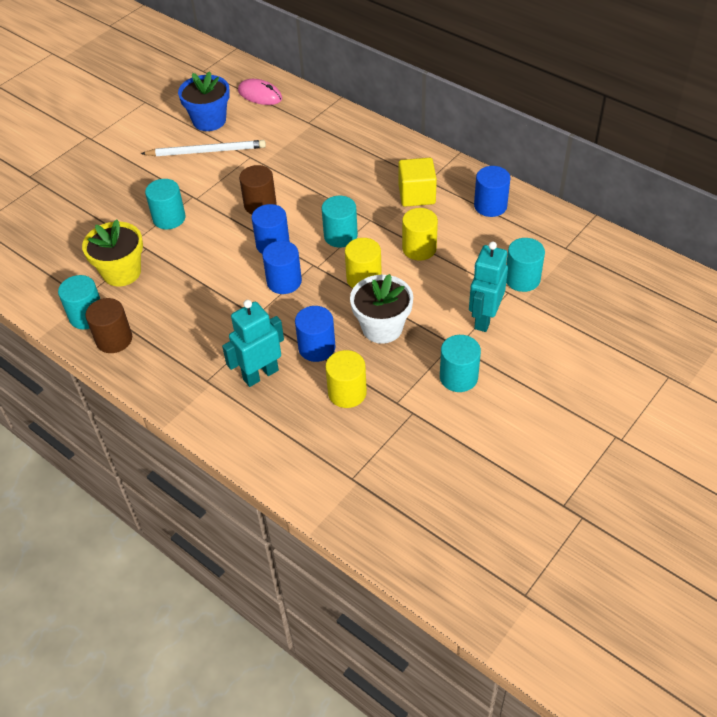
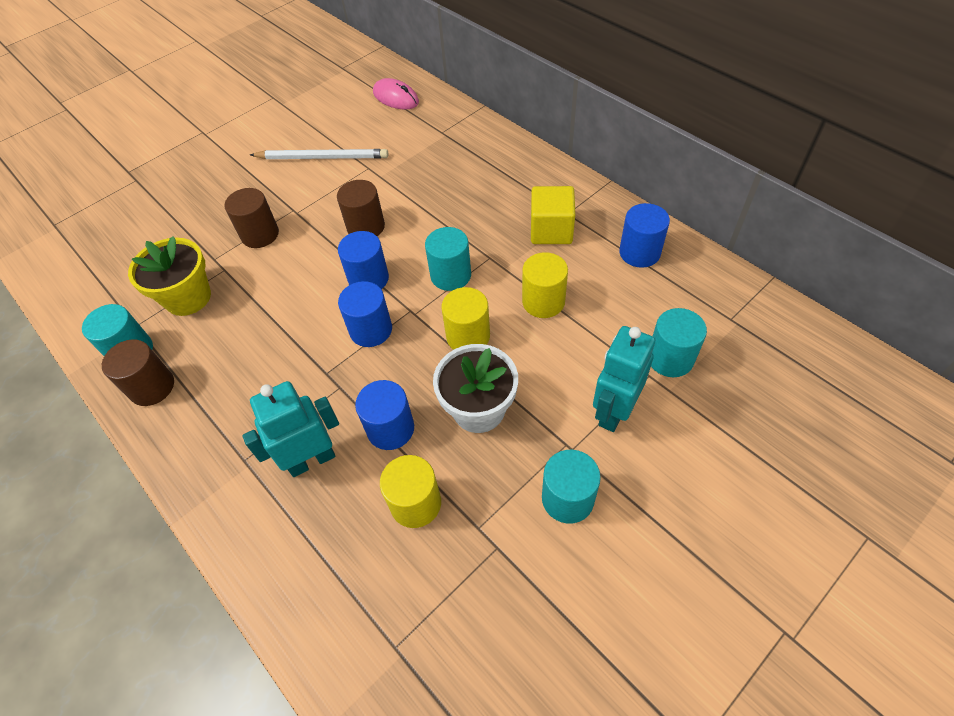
camera: 10 degrees right, 5 degrees up
(169, 218) = (260, 234): turquoise cylinder -> brown cylinder
(209, 120) = (334, 123): blue flower pot -> none

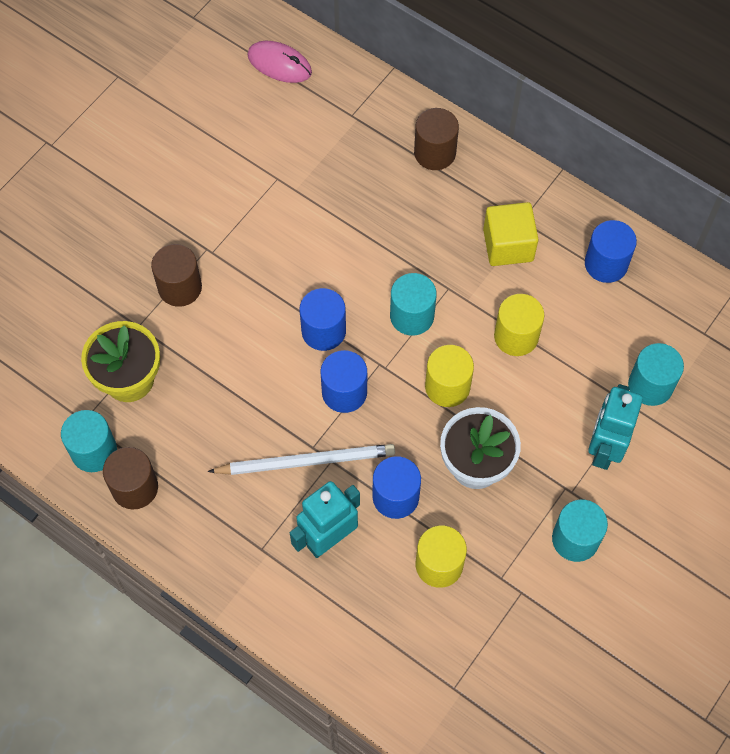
camera: 15 degrees left, 10 degrees up
(322, 157) = (216, 168): white pencil -> white pencil (306, 461)
(366, 227) = (300, 263): brown cylinder -> brown cylinder (434, 153)

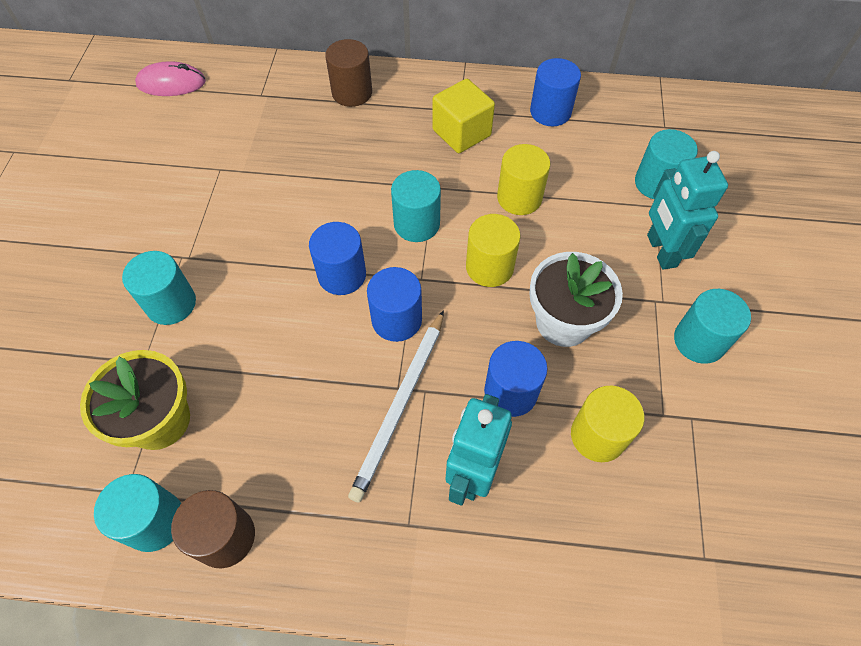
camera: 30 degrees left, 5 degrees down
(180, 287) = (171, 304): brown cylinder -> turquoise cylinder
(306, 461) = (400, 405): white pencil -> white pencil turned 150 degrees clockwise

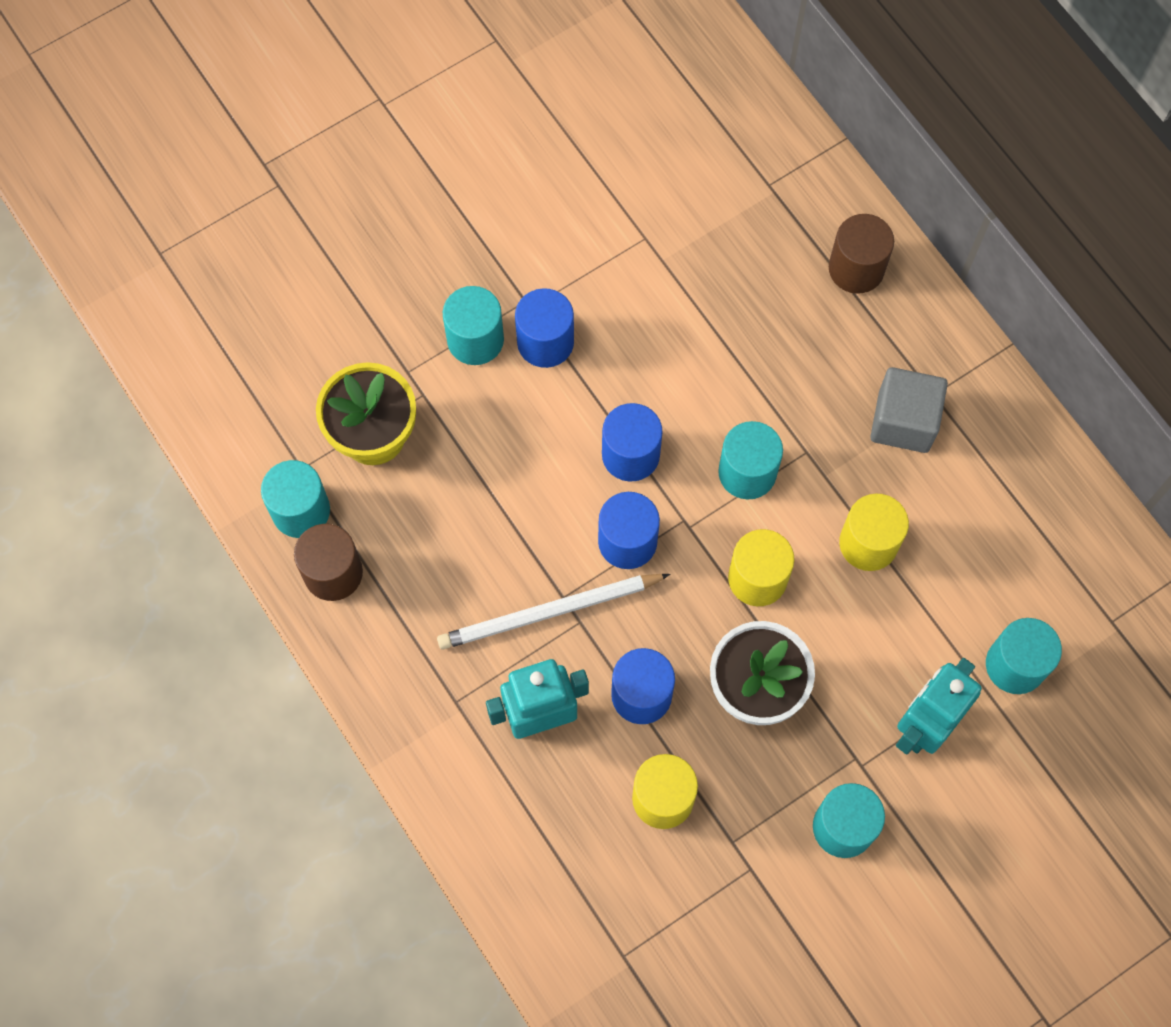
camera: 50 degrees right, 10 degrees up
(171, 83) = (703, 88): pink mouse -> none
(461, 133) = (903, 421): yellow cube -> grey cube
(550, 112) = (1020, 487): blue cylinder -> blue cylinder (545, 342)

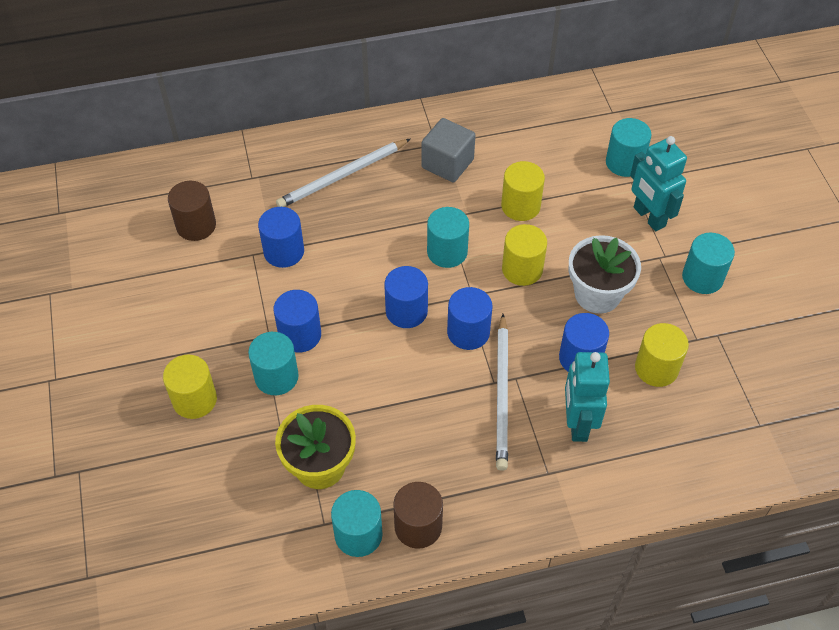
camera: 70 degrees left, 15 degrees down
(411, 263) = (194, 400): none -> yellow cylinder
(664, 273) = (284, 252): none -> blue cylinder
(821, 294) = (342, 176): none -> white pencil
(856, 269) = (334, 153): brown cylinder -> brown cylinder (196, 225)

